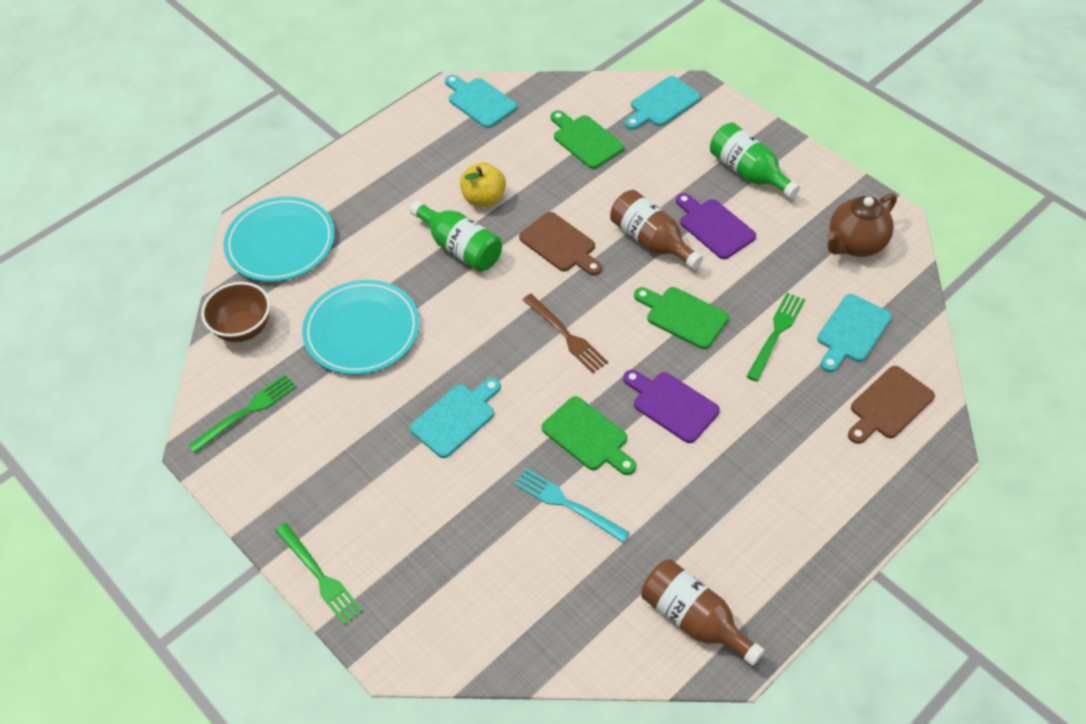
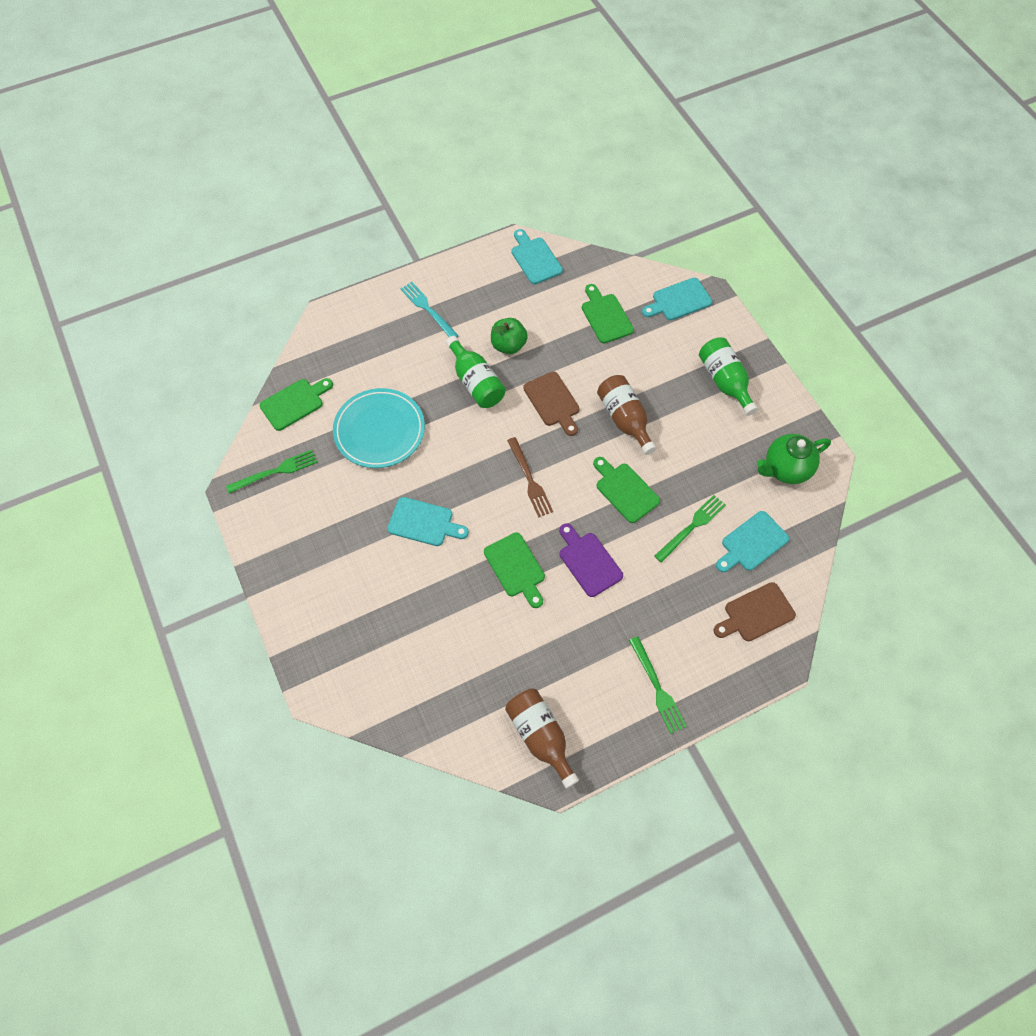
camera: 15 degrees right, 10 degrees up
(243, 328) = (294, 403): brown bowl -> green cutting board
(281, 243) = (344, 340): turquoise plate -> none
(320, 576) = (286, 616): green fork -> green fork (657, 688)
(456, 418) = (424, 522): turquoise cutting board -> turquoise cutting board turned 45 degrees clockwise
(484, 198) = (508, 345): yellow apple -> green apple
(567, 504) = (481, 617): turquoise fork -> turquoise fork (428, 309)
(714, 227) = (678, 421): purple cutting board -> none
(855, 244) = (785, 469): brown teapot -> green teapot

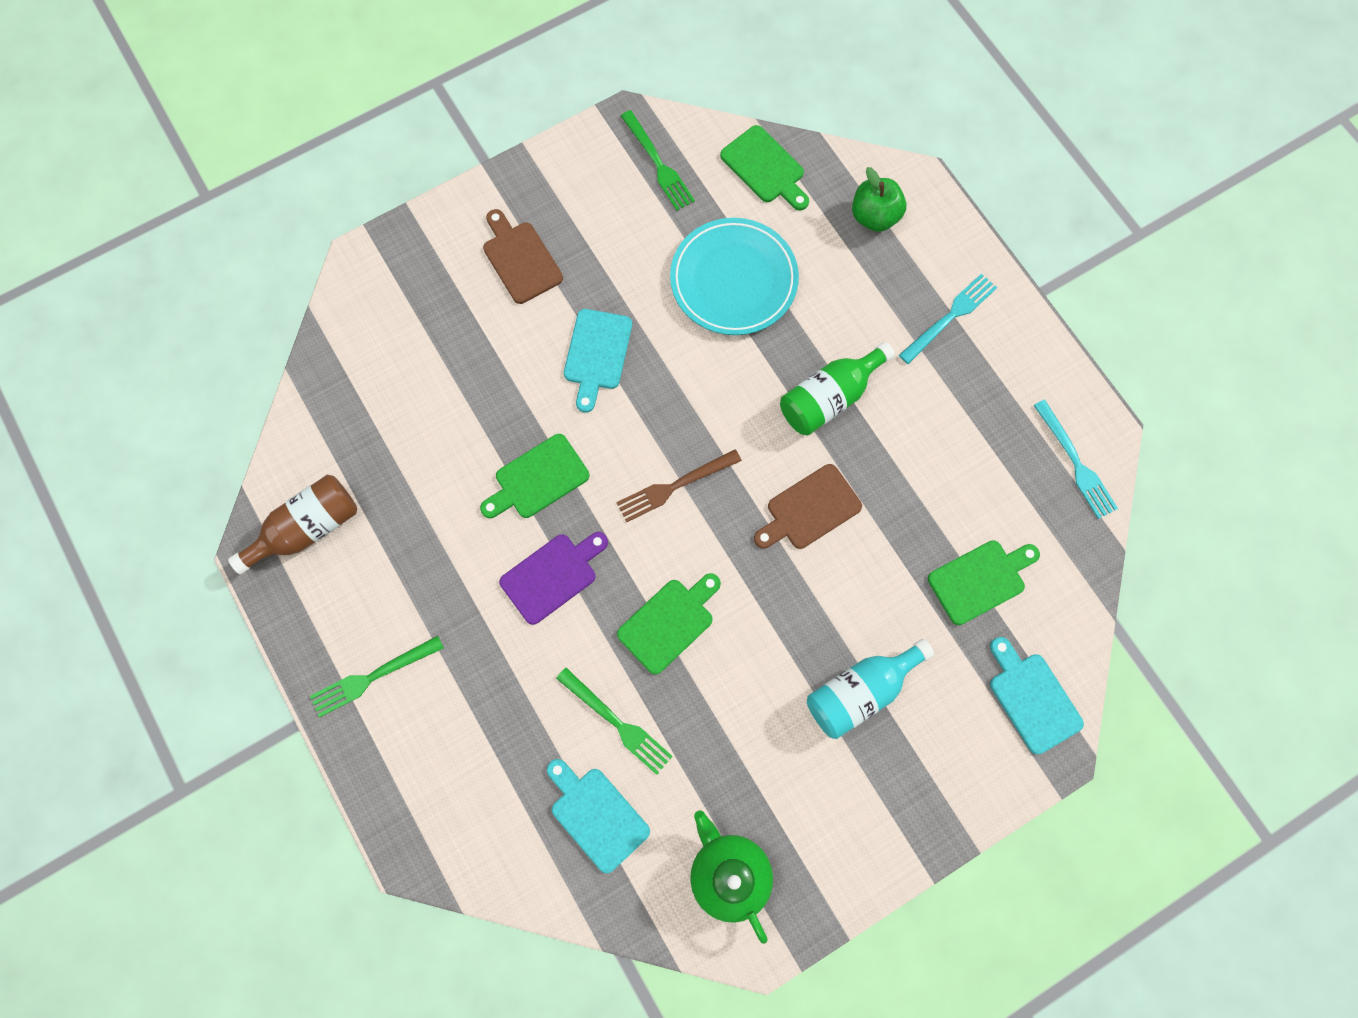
camera: 85 degrees right, 10 degrees up
(508, 345) = (902, 437): green apple -> green apple (874, 216)
(535, 259) = (1075, 463): turquoise cutting board -> turquoise fork
(624, 419) = (791, 617): brown bottle -> none
(673, 387) = (860, 691): none -> turquoise bottle
(724, 381) = (881, 775): green bottle -> none
(756, 613) = (484, 819): brown cutting board -> brown cutting board (520, 259)

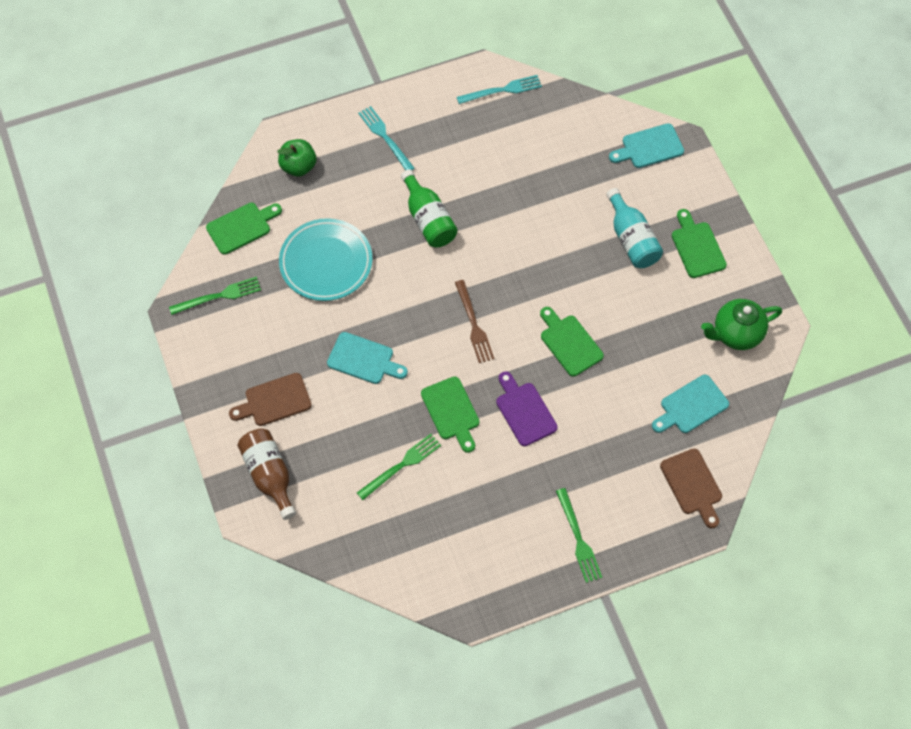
camera: 80 degrees left, 10 degrees down
(308, 528) = (460, 574): brown bottle -> brown bottle (269, 475)
(617, 723) = (632, 385): green fork -> green fork (401, 465)
(810, 509) = (505, 245): brown cutting board -> brown cutting board (692, 485)
(980, 580) = (570, 158): green cutting board -> green cutting board (697, 247)

